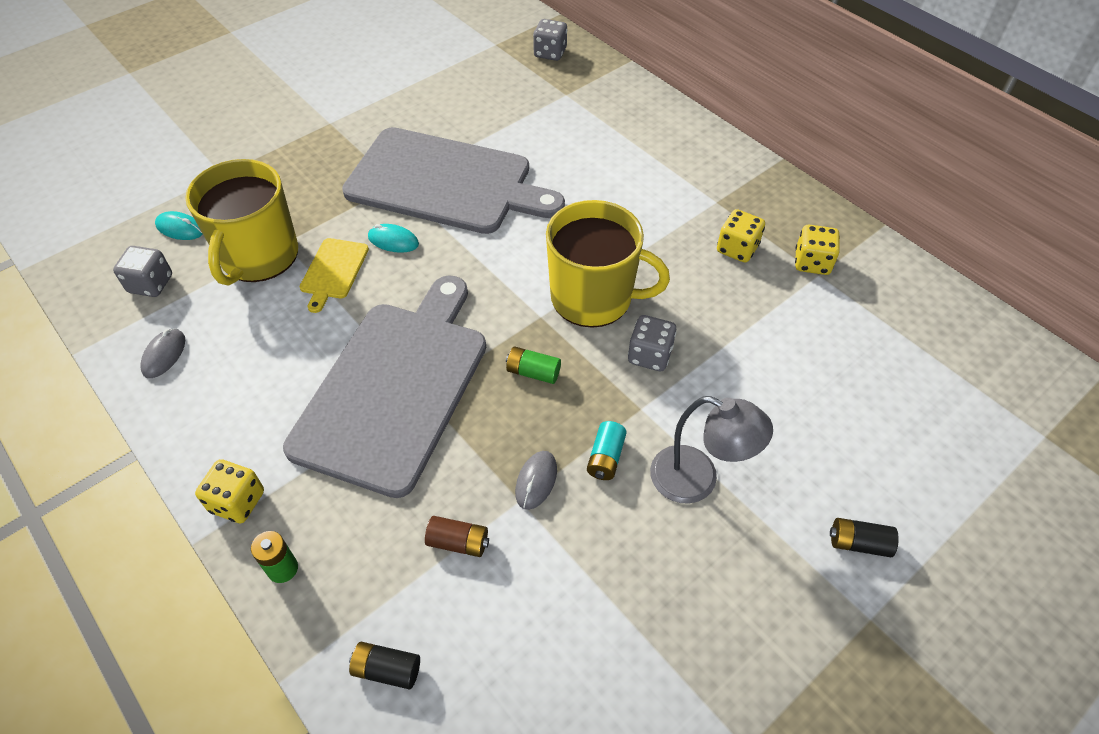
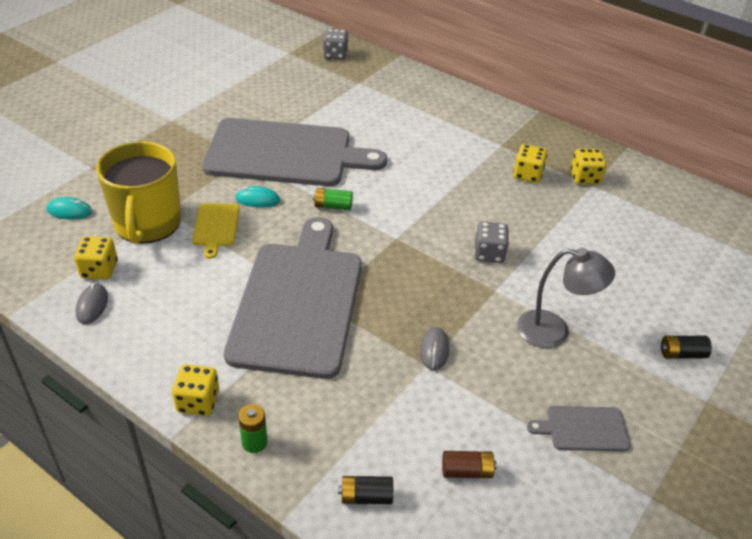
camera: 15 degrees left, 10 degrees down
(151, 284) = (59, 255): grey dice -> none
(187, 309) = (99, 270): none -> yellow dice
(458, 542) = (389, 401): brown battery -> brown battery (467, 471)
(533, 372) = (404, 277): green battery -> green battery (333, 206)
(593, 297) = (432, 220): yellow mug -> none
(605, 458) = (481, 326): turquoise battery -> none
(689, 628) = (583, 428): none -> grey cutting board

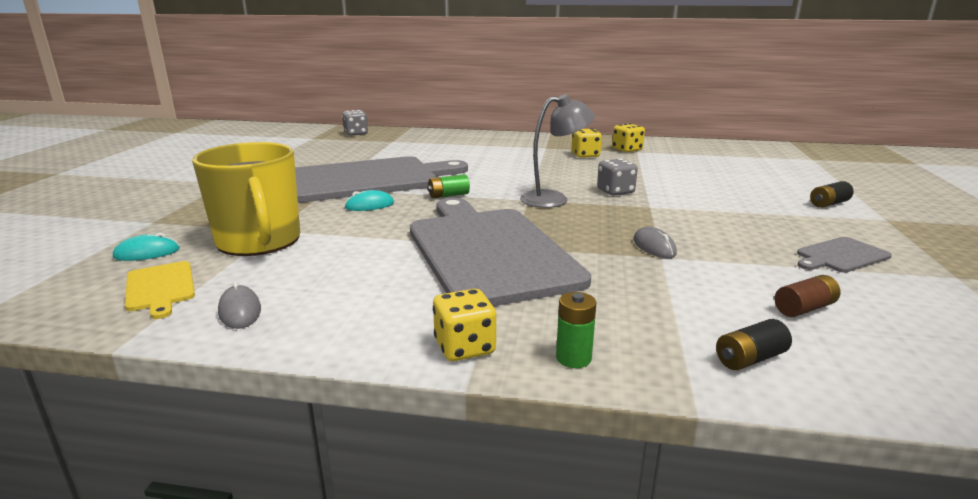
camera: 25 degrees left, 20 degrees down
(99, 270) = (225, 283): yellow dice -> none
(215, 227) = (342, 228): yellow cutting board -> yellow cutting board (160, 288)
(554, 331) = (727, 215): grey lamp -> grey lamp (554, 199)

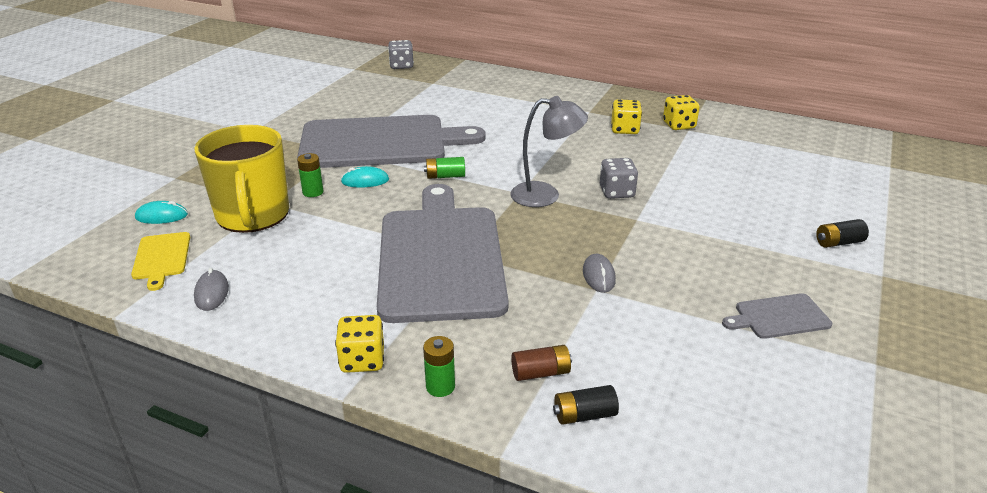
camera: 15 degrees right, 10 degrees up
(318, 218) = (313, 192): none -> green battery
(804, 308) = (680, 373): brown battery -> brown battery (541, 373)

